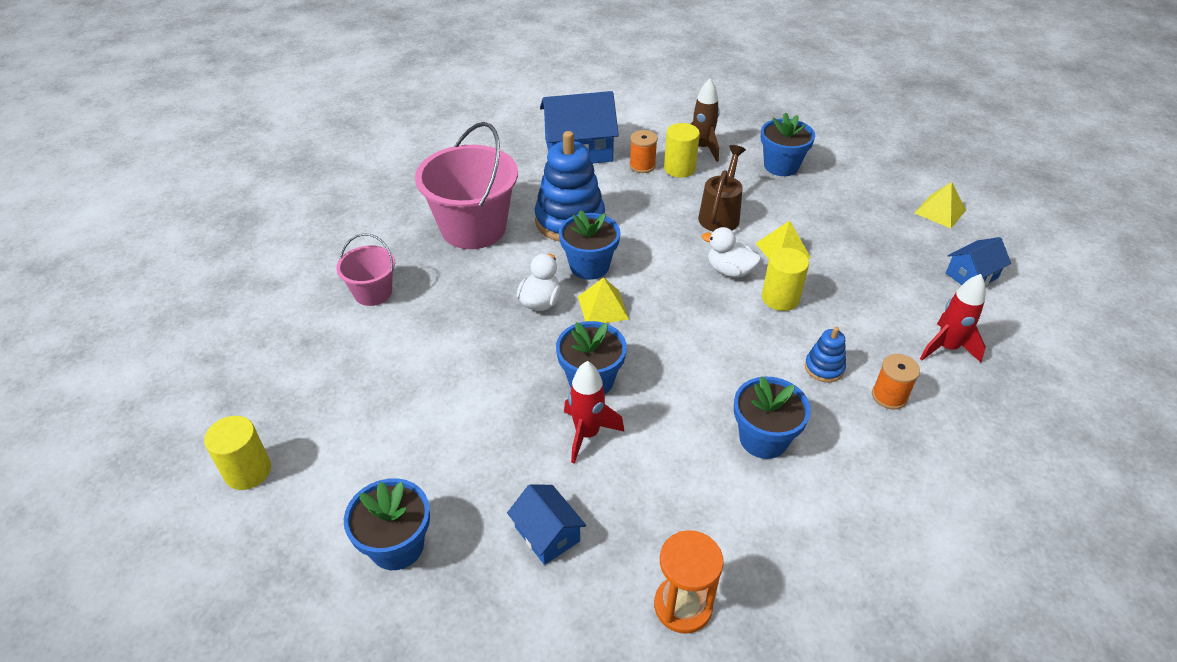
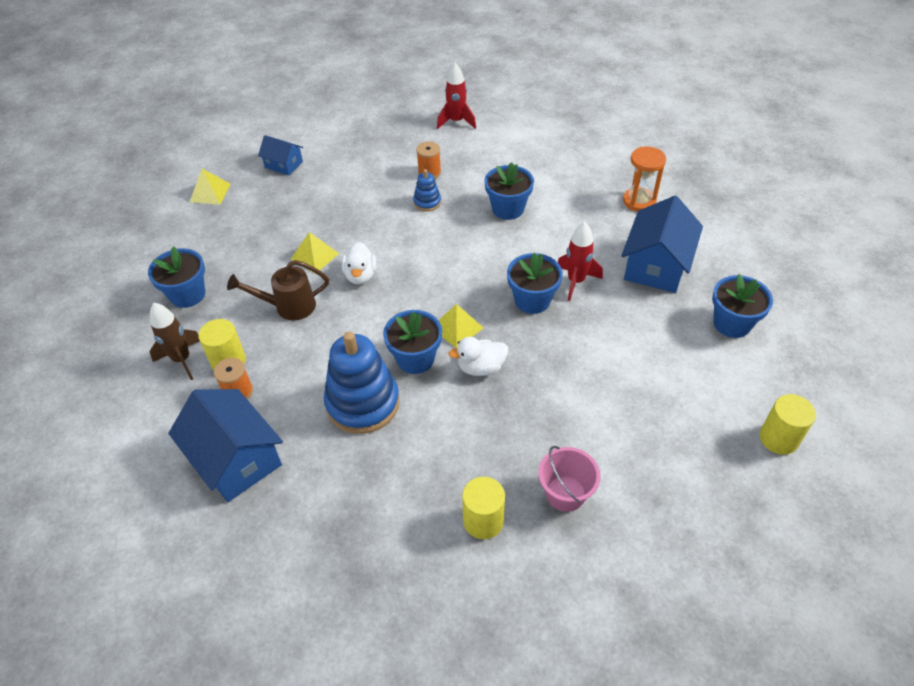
camera: 120 degrees left, 5 degrees up
(473, 228) = (424, 473): pink bucket -> none
(547, 534) = (656, 265): blue house -> blue house, size x1.82
(780, 298) = (373, 240): yellow cylinder -> yellow cylinder (483, 521)
(946, 348) = (368, 160): red rocket -> red rocket (456, 121)

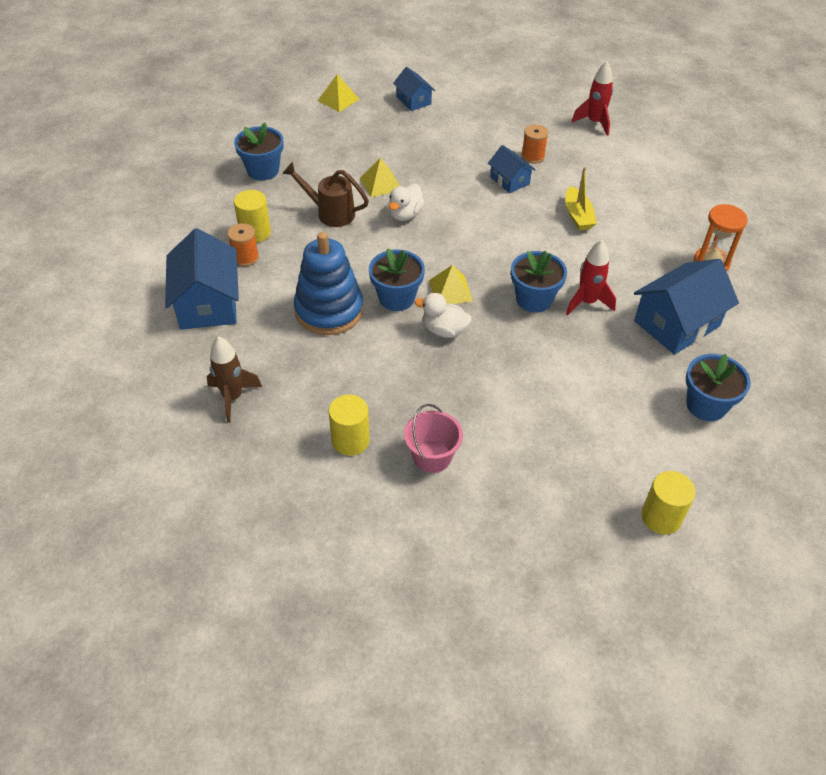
camera: 30 degrees right, 0 degrees up
(182, 359) = (224, 215): brown rocket -> brown rocket (233, 397)
(427, 202) = (509, 180): blue stacking toy -> blue house
(508, 209) = (578, 216): blue flower pot -> yellow boat

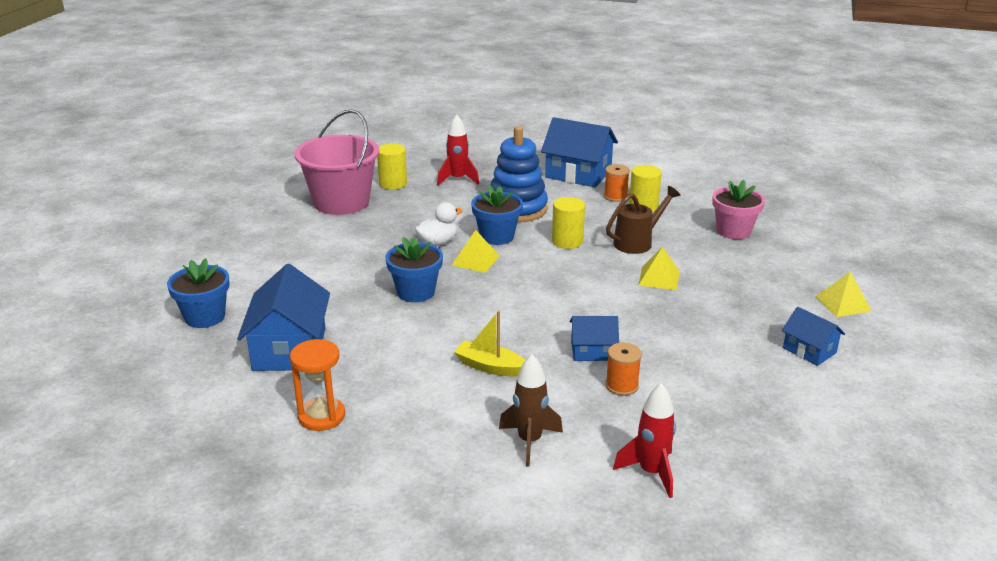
camera: 125 degrees right, 20 degrees down
(233, 397) = (479, 162): brown rocket -> brown rocket (529, 441)
(263, 170) = (733, 231): blue flower pot -> pink flower pot
(405, 214) = (598, 274): white duck -> none
(413, 100) = (809, 350): blue house -> blue house turned 45 degrees clockwise
(432, 457) = (341, 202): pink bucket -> pink bucket, size x1.88
(587, 302) = (377, 316): red rocket -> red rocket (458, 179)
(661, 517) = (174, 254): yellow cylinder -> yellow cylinder (567, 241)

